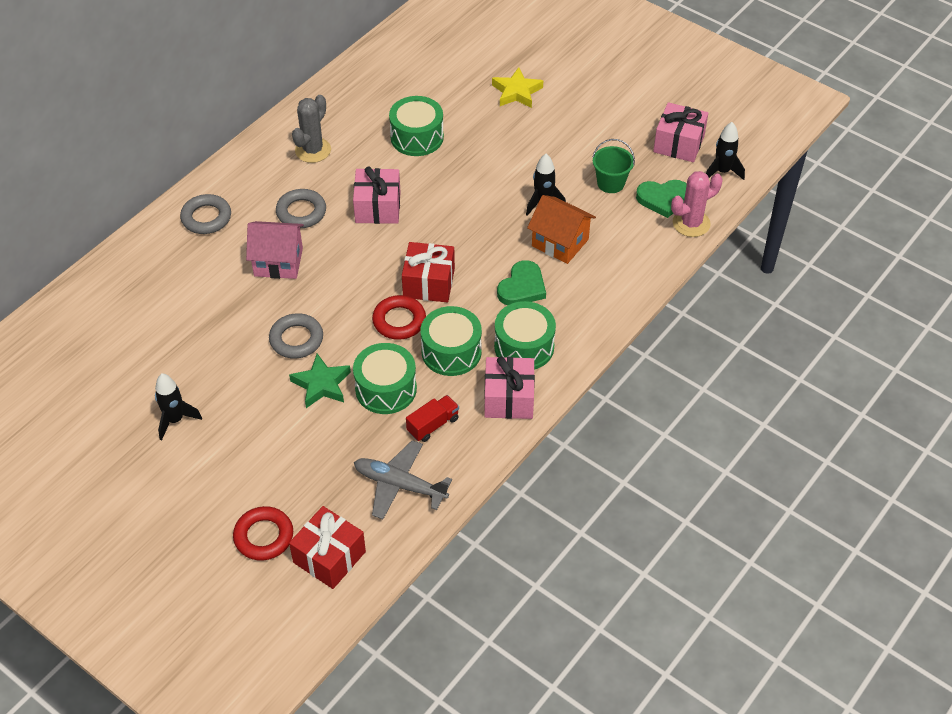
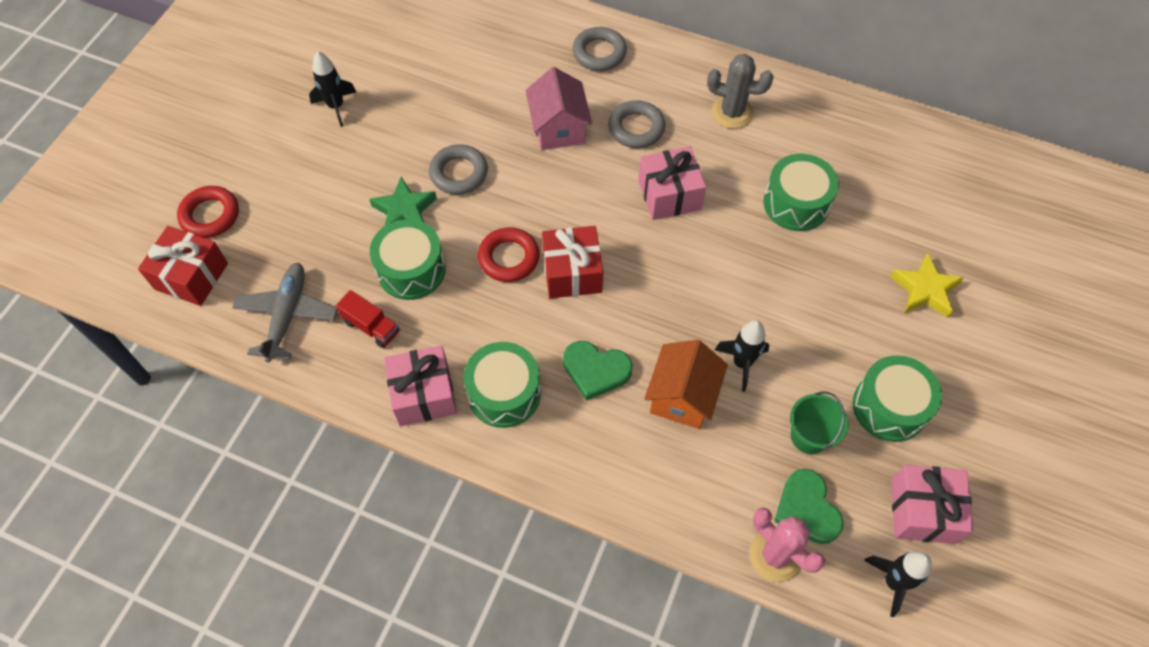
camera: 75 degrees right, 10 degrees up
(451, 352) = (478, 319): green drum -> green drum (889, 407)

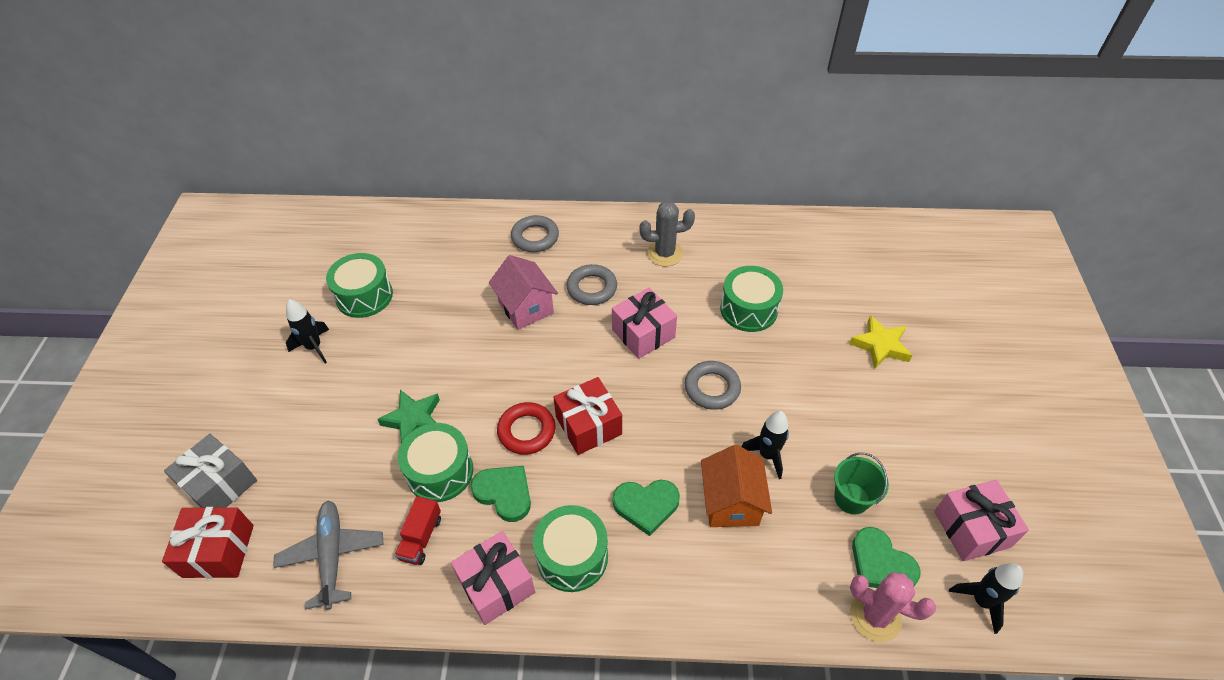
camera: 20 degrees left, 10 degrees down
(210, 215) = (220, 485): red ring -> grey gift
(371, 327) = (421, 538): red truck -> red truck turned 90 degrees clockwise
(459, 173) = (451, 371): grey ring -> grey ring (712, 388)
(464, 311) = (504, 493): none -> green heart
(889, 407) = (901, 450): green drum -> green drum (364, 296)

